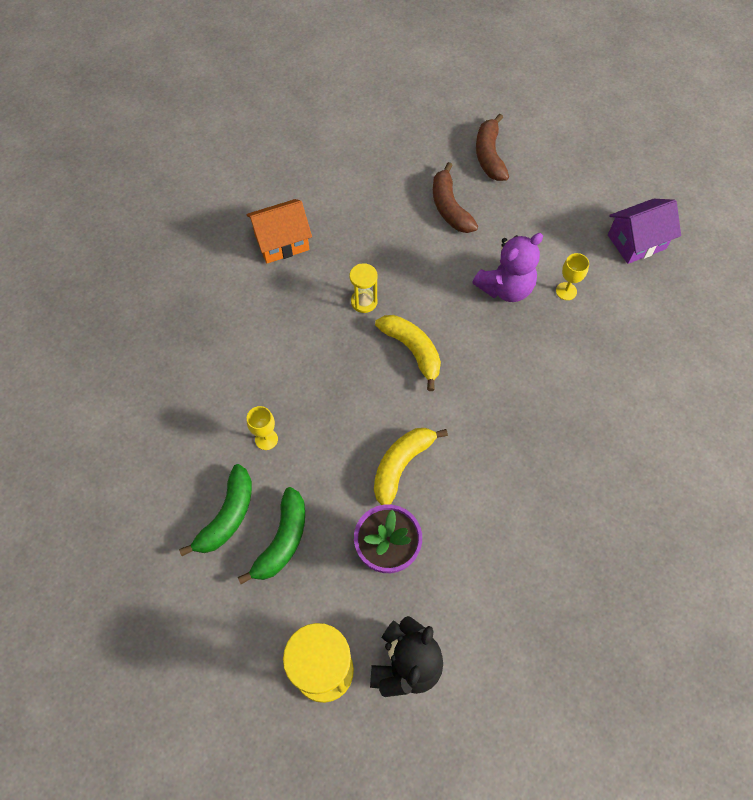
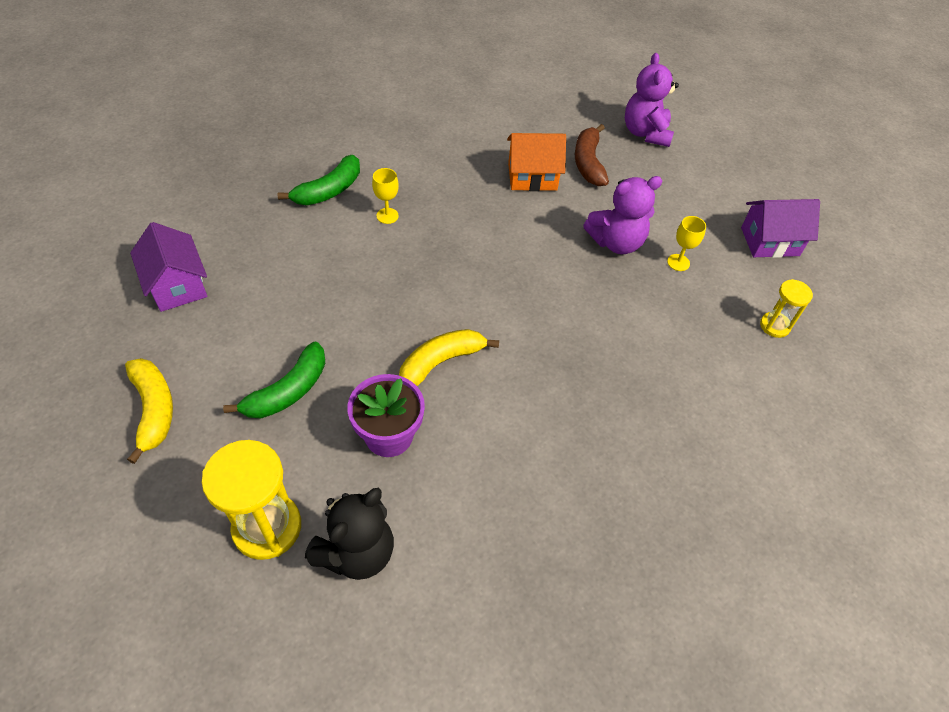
camera: 15 degrees right, 10 degrees down
(131, 470) = (177, 285): none -> purple house
(227, 516) = (246, 352): green banana -> green banana (329, 190)
(266, 439) = (318, 299): yellow goblet -> yellow goblet (387, 216)
(282, 242) = (414, 147): orange house -> orange house (532, 177)
(364, 302) = (469, 214): yellow hourglass -> yellow hourglass (774, 326)
(412, 351) = (498, 268): yellow banana -> yellow banana (153, 410)
(489, 155) = (645, 133): brown banana -> purple teddy bear

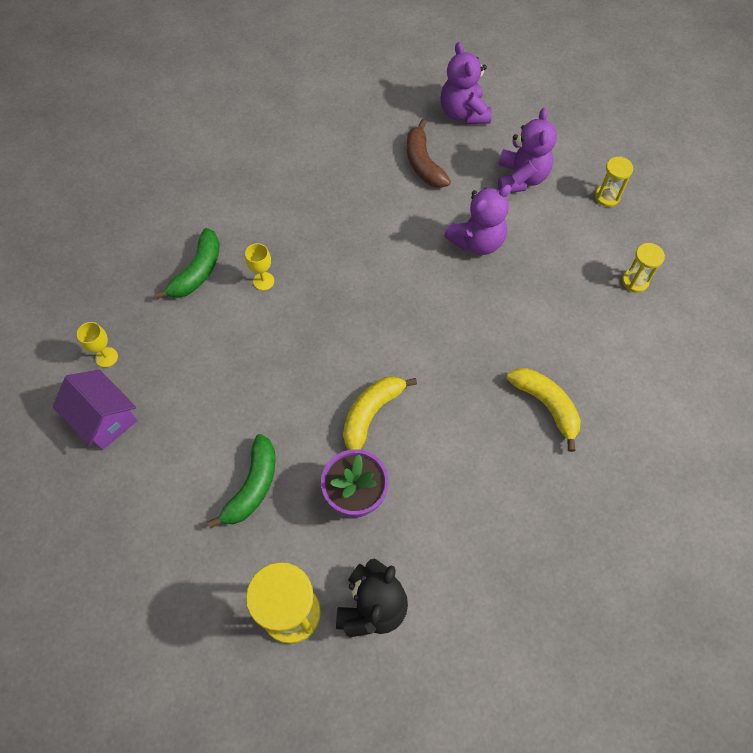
camera: 15 degrees left, 10 degrees up
(153, 410) = (144, 545): yellow banana -> yellow banana (546, 406)
(532, 177) = (378, 195): orange house -> none
(678, 262) = (537, 244): yellow goblet -> yellow goblet (106, 357)
(683, 201) = (521, 178): none -> purple teddy bear
(770, 241) = (607, 197): purple house -> yellow hourglass

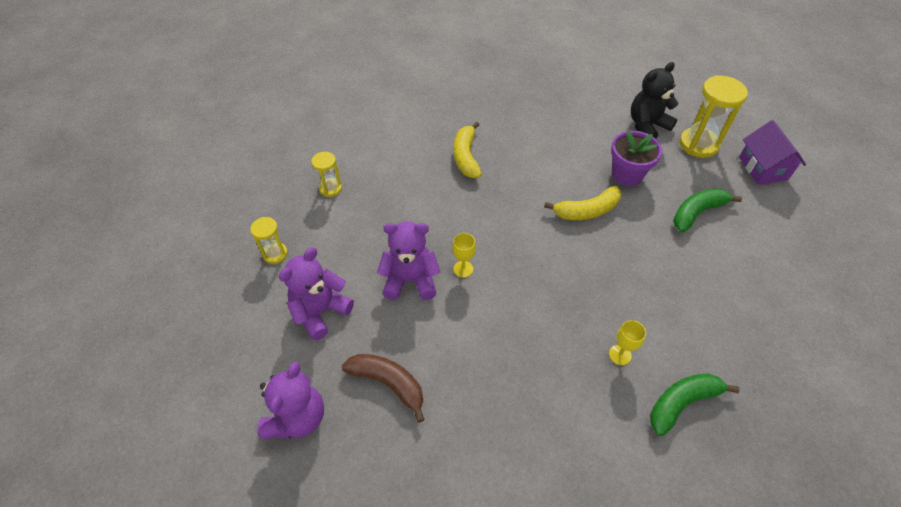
camera: 145 degrees left, 10 degrees down
(104, 418) = (808, 315): purple house -> purple house (763, 168)
(106, 357) = (798, 367): yellow goblet -> yellow goblet (463, 269)
(423, 163) = (388, 383): brown banana -> brown banana turned 75 degrees counterclockwise

